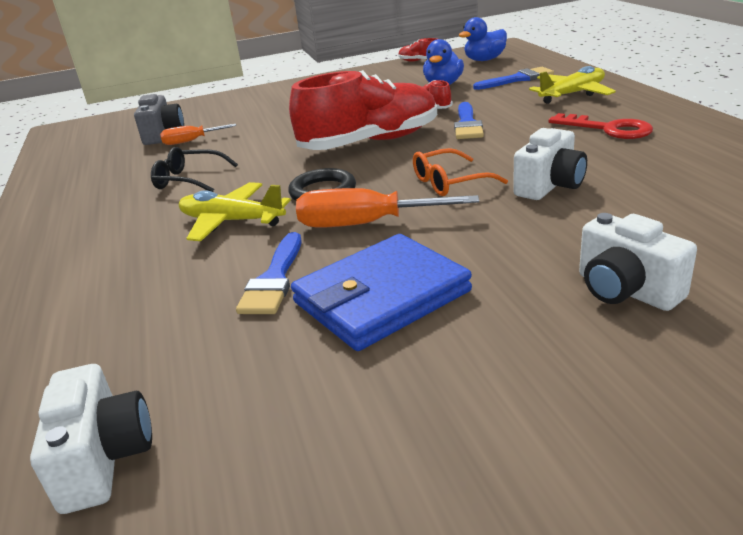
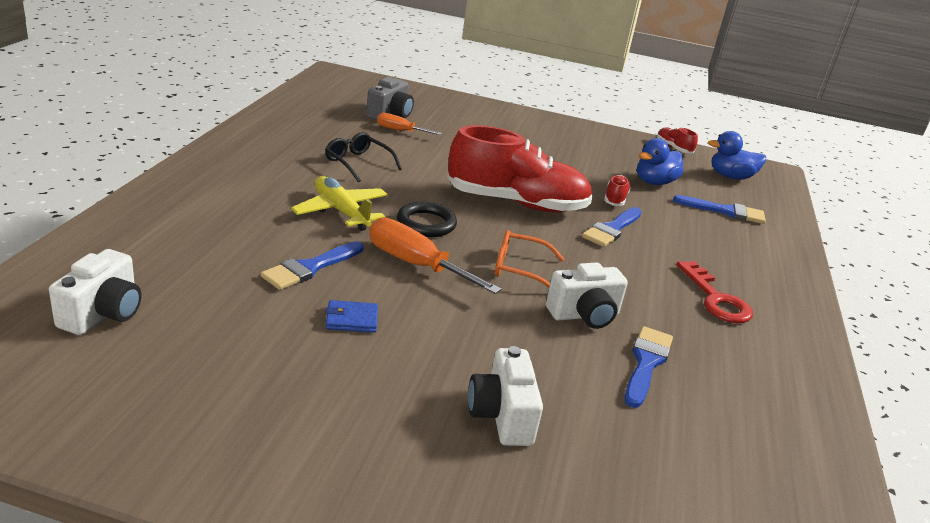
camera: 25 degrees right, 0 degrees up
(381, 297) = (351, 319): blue wallet -> blue wallet, size x0.43
(572, 94) = (746, 251): yellow plane -> none
(644, 191) = (646, 363): none -> blue brush

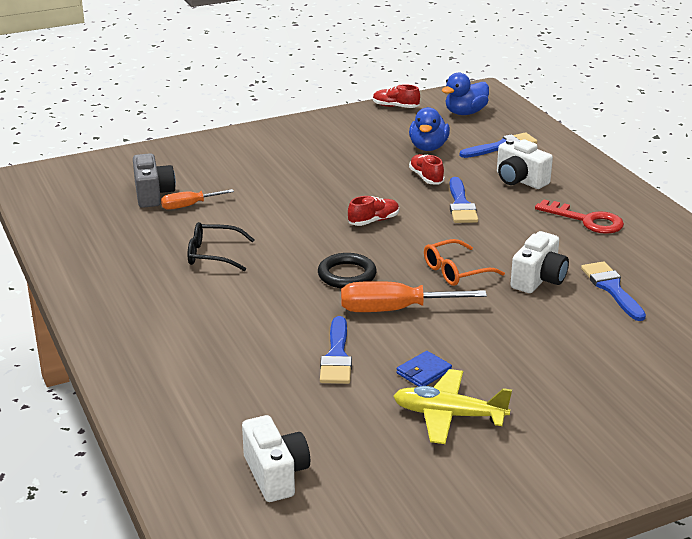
camera: 35 degrees left, 0 degrees up
(341, 211) = (277, 302): yellow plane -> yellow plane (448, 415)
(502, 416) = (593, 371): white camera -> white camera (520, 180)
(516, 203) = (373, 221): red shoe -> red shoe, size x0.41

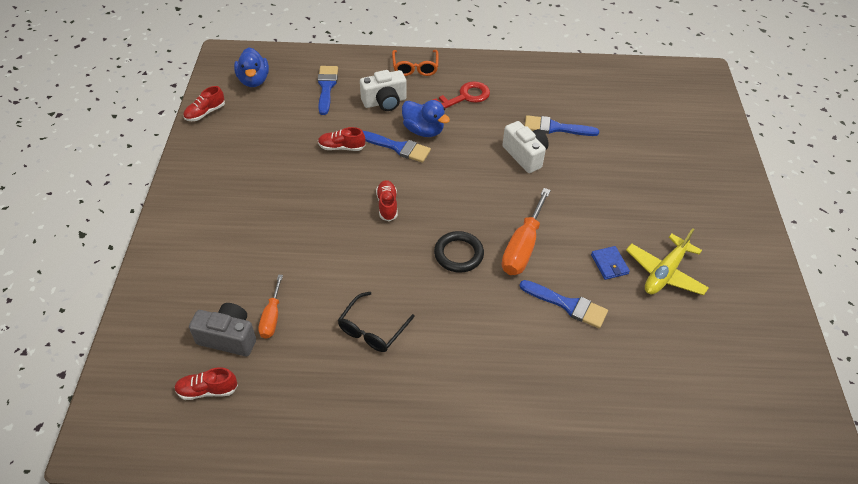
camera: 65 degrees left, 20 degrees up
(96, 202) = (207, 390): none -> red shoe
(276, 474) = (699, 398): white camera -> none
(428, 147) = (293, 125): blue duck -> blue duck (423, 130)
(456, 271) = (490, 191): orange glasses -> orange glasses (415, 67)

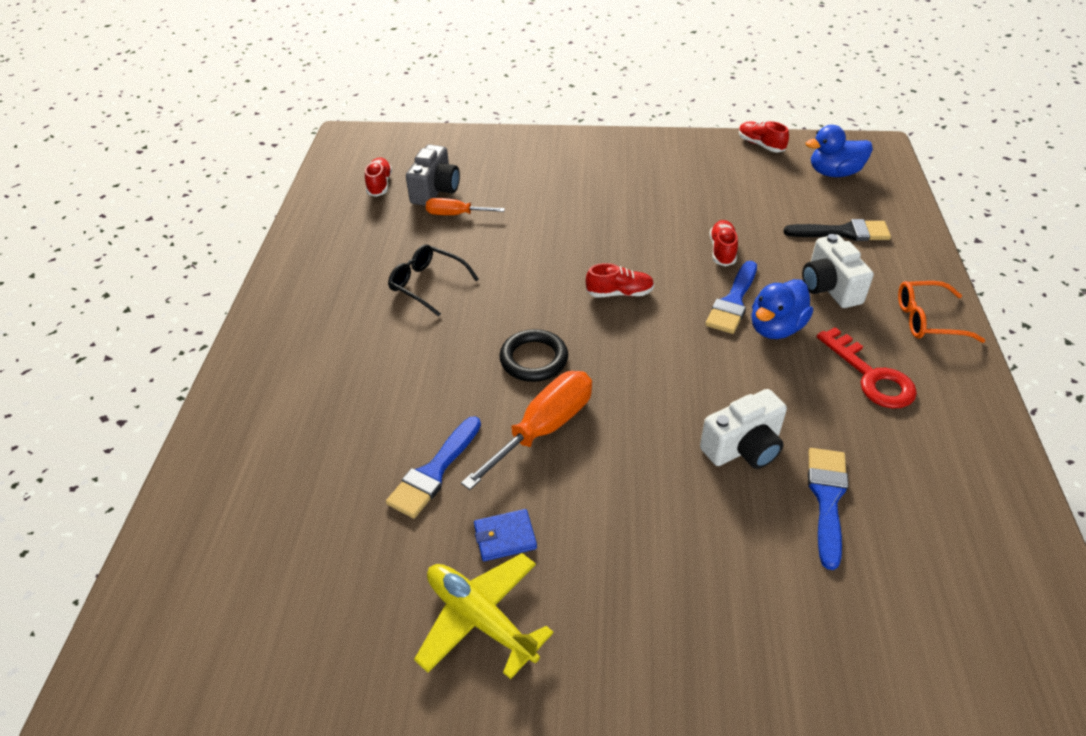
camera: 95 degrees right, 5 degrees down
(326, 87) = (843, 232): blue brush -> black brush
(522, 247) = (544, 428): orange screwdriver -> orange screwdriver turned 105 degrees clockwise

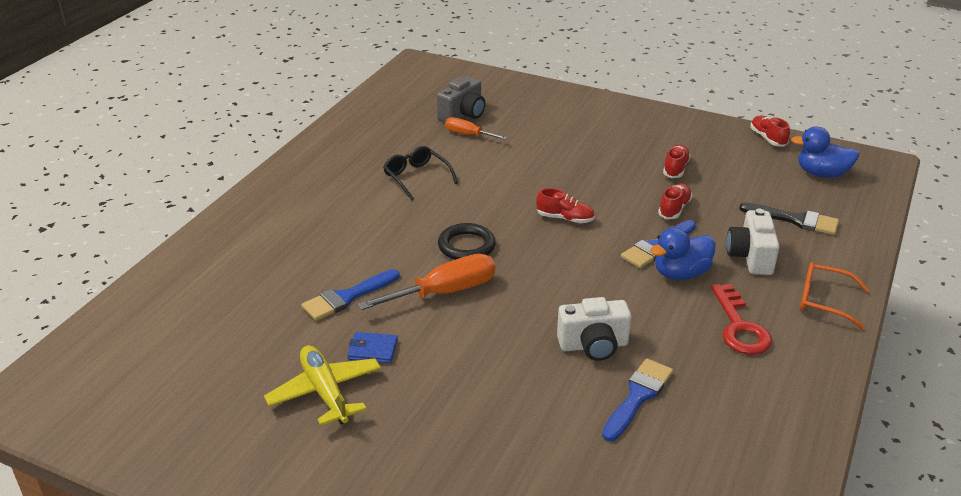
camera: 20 degrees right, 10 degrees down
(379, 184) = (422, 101): red shoe -> red shoe (675, 169)

